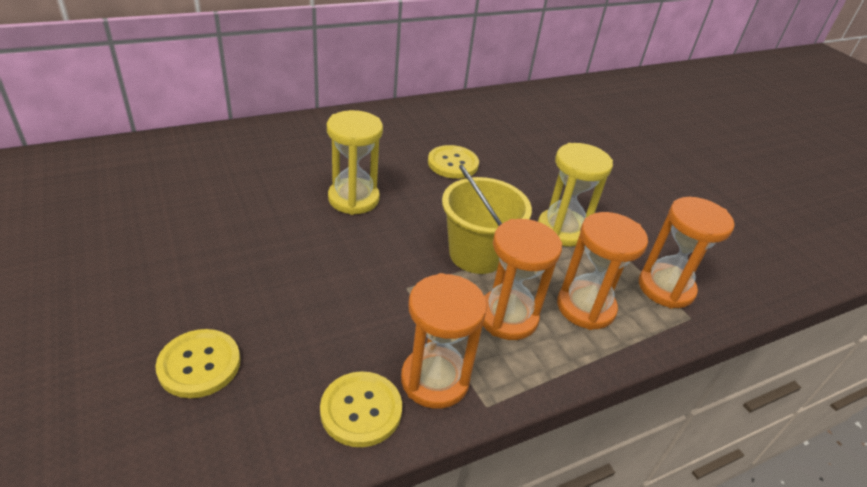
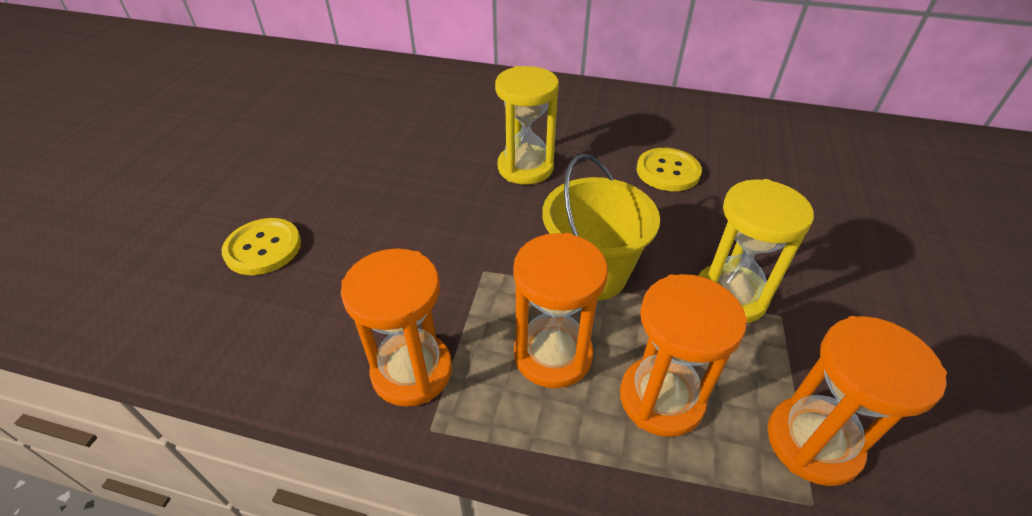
camera: 45 degrees right, 5 degrees up
(361, 410) = (324, 356): yellow button -> none

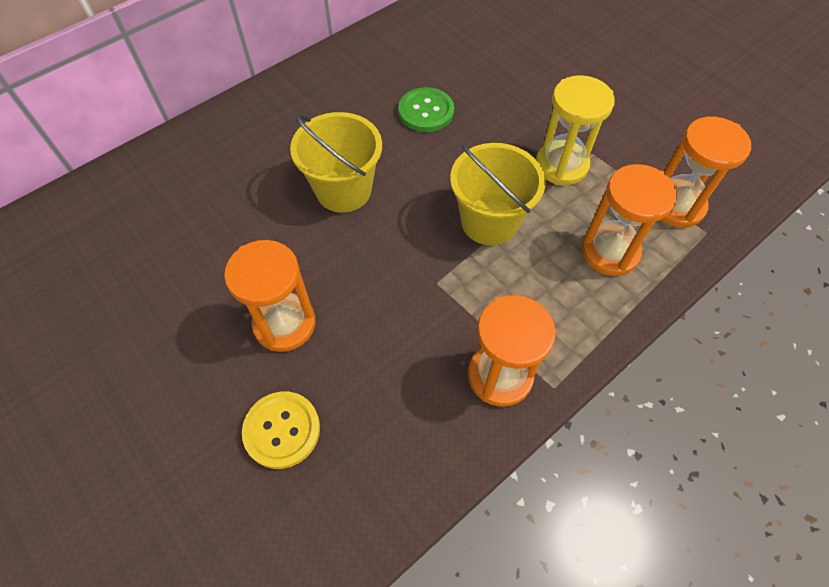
camera: 55 degrees left, 15 degrees up
(525, 168) = (343, 190): yellow hourglass -> yellow bucket
(553, 355) = (542, 286): orange hourglass -> orange hourglass (284, 324)
(668, 171) = (426, 111): yellow button -> green button

